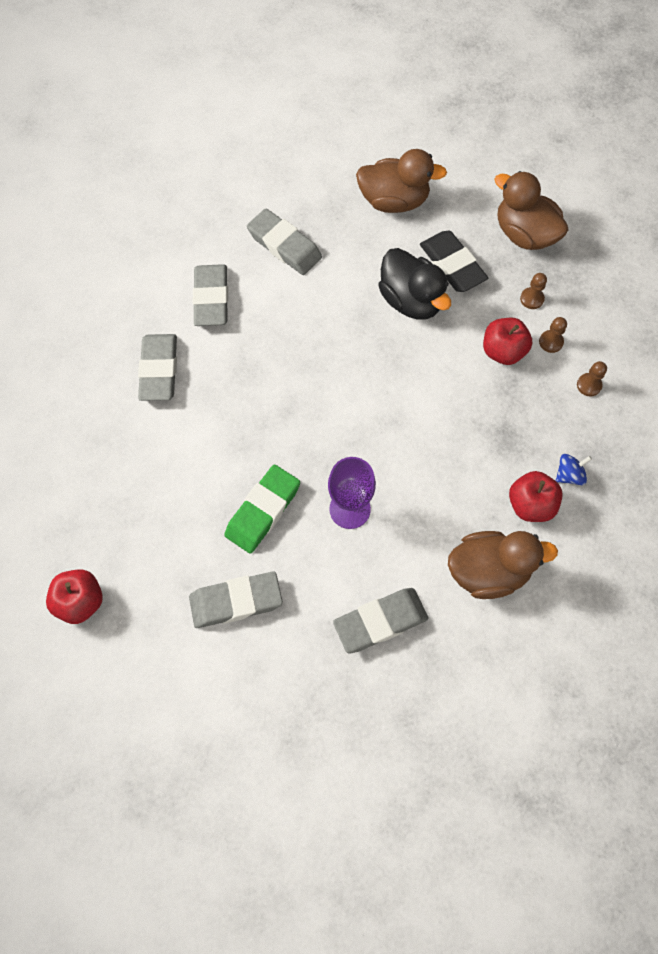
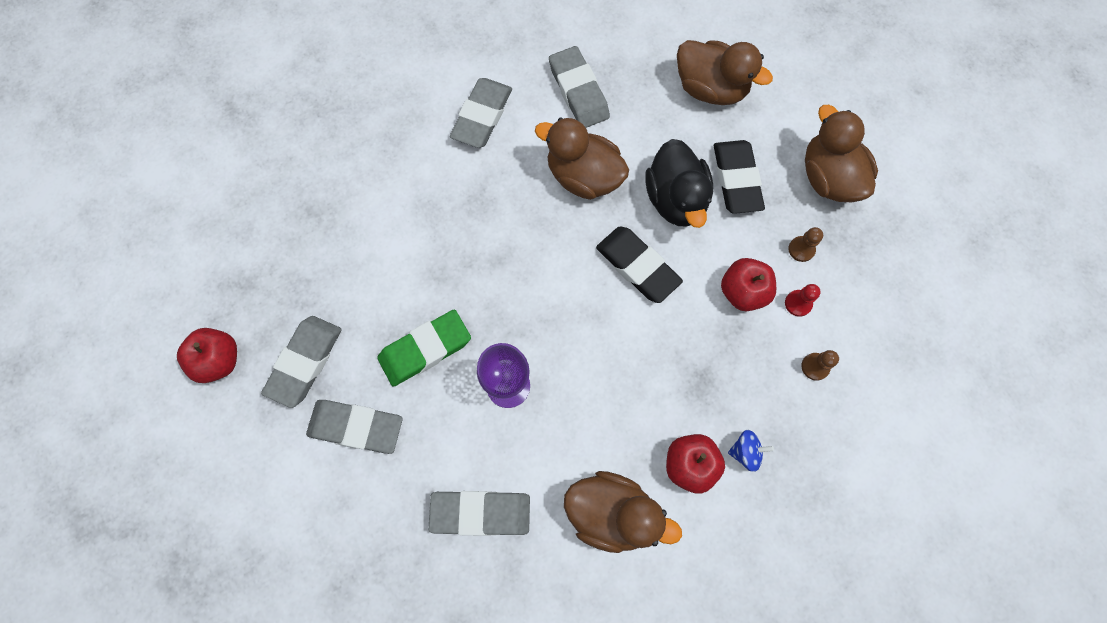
camera: 25 degrees right, 5 degrees up
(159, 370) = (399, 167): grey eraser -> grey eraser (305, 362)
(325, 313) = (583, 176): none -> brown duck
(407, 367) = (637, 266): none -> black eraser
(551, 342) = (798, 303): brown pawn -> red pawn

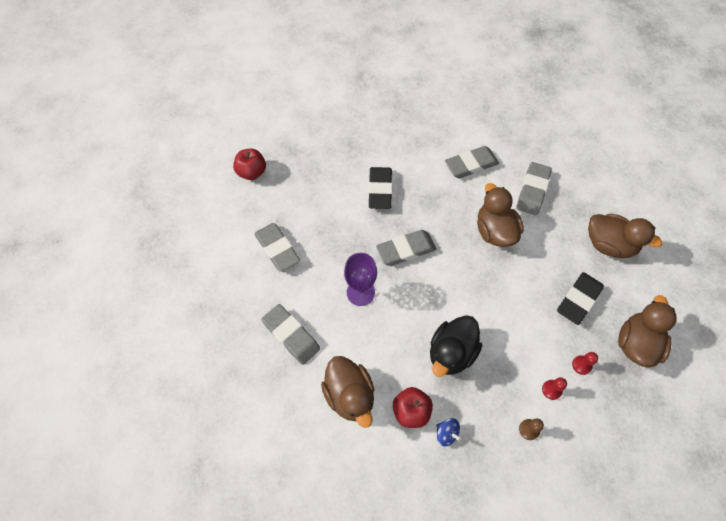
camera: 45 degrees right, 10 degrees down
(305, 362) = (284, 203): grey eraser -> grey eraser (406, 250)
(425, 349) = (340, 243): green eraser -> none
(637, 266) = (480, 295): black eraser -> black eraser (380, 190)
(675, 199) = (533, 281): black duck -> black duck (451, 353)
(710, 88) = (609, 245): brown duck -> brown duck turned 45 degrees counterclockwise
(742, 292) = (525, 356): red apple -> none
(801, 249) = (581, 365): brown pawn -> red pawn

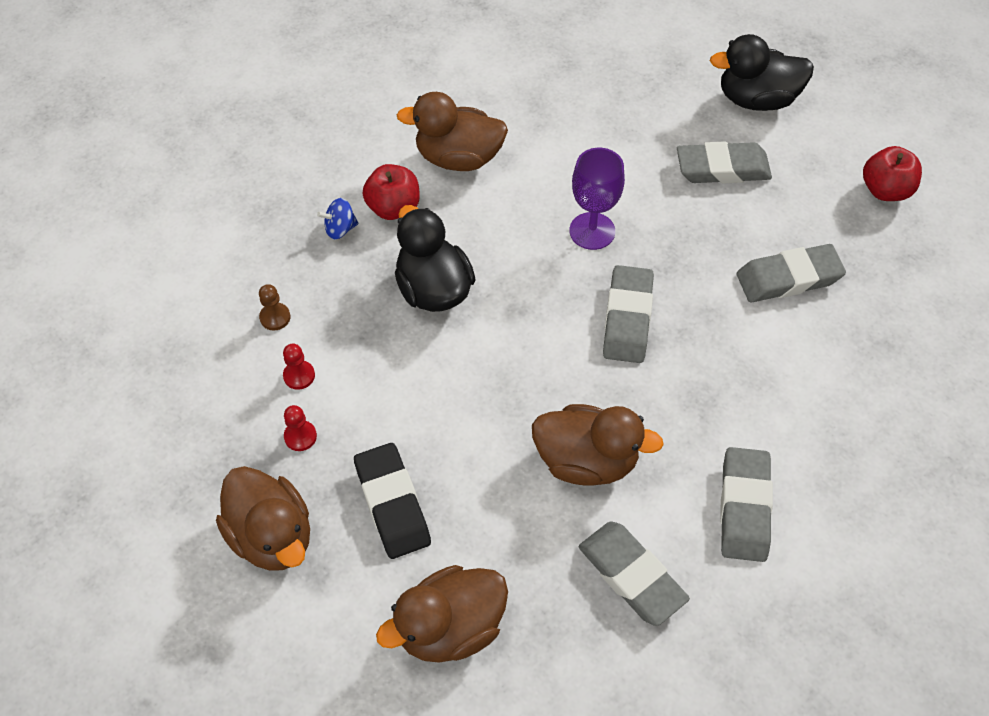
camera: 120 degrees right, 5 degrees down
(212, 253) = (756, 99): none -> black duck
(291, 335) = (578, 133): grey eraser -> grey eraser (788, 278)
(380, 190) = (761, 339): black eraser -> none

